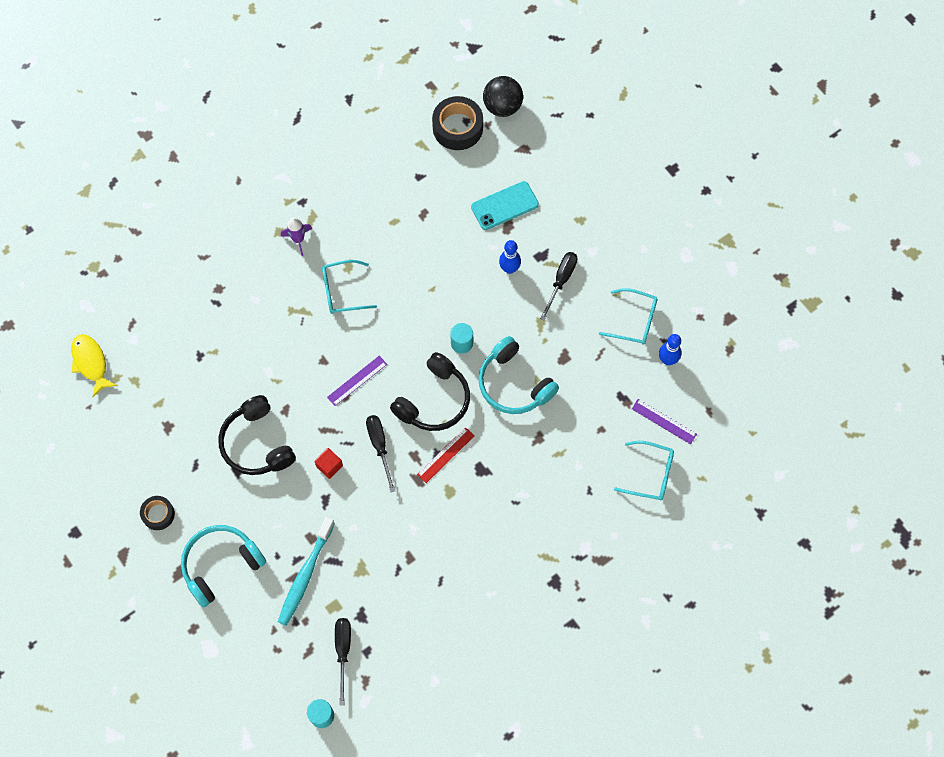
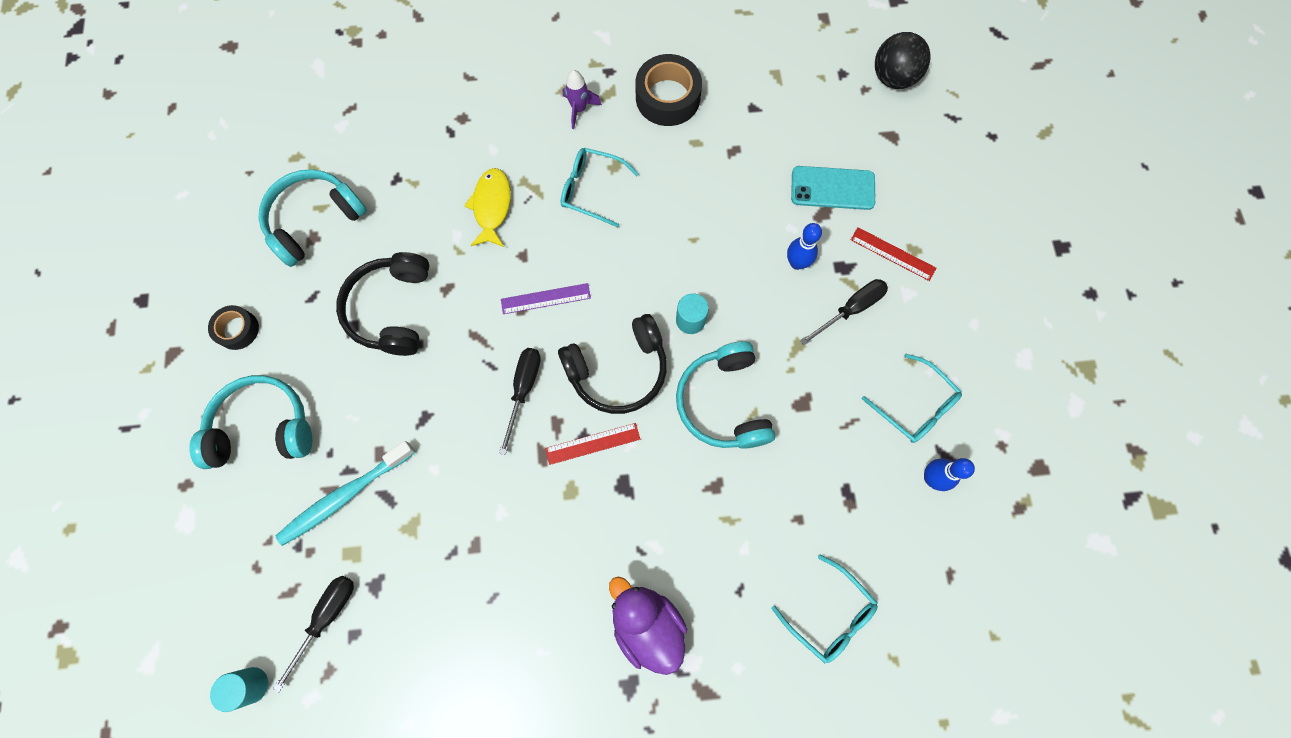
camera: 30 degrees right, 5 degrees up
(91, 363) = (282, 127): yellow fish -> yellow fish (492, 206)
(160, 414) = (314, 220): none -> turquoise headphones
(329, 466) = (453, 381): red cube -> none
(457, 128) = (828, 76): black tape -> black tape (668, 97)
(544, 542) = (647, 624): none -> purple duck
(568, 230) = (893, 254): none -> red ruler
(664, 421) = (884, 554): purple ruler -> none

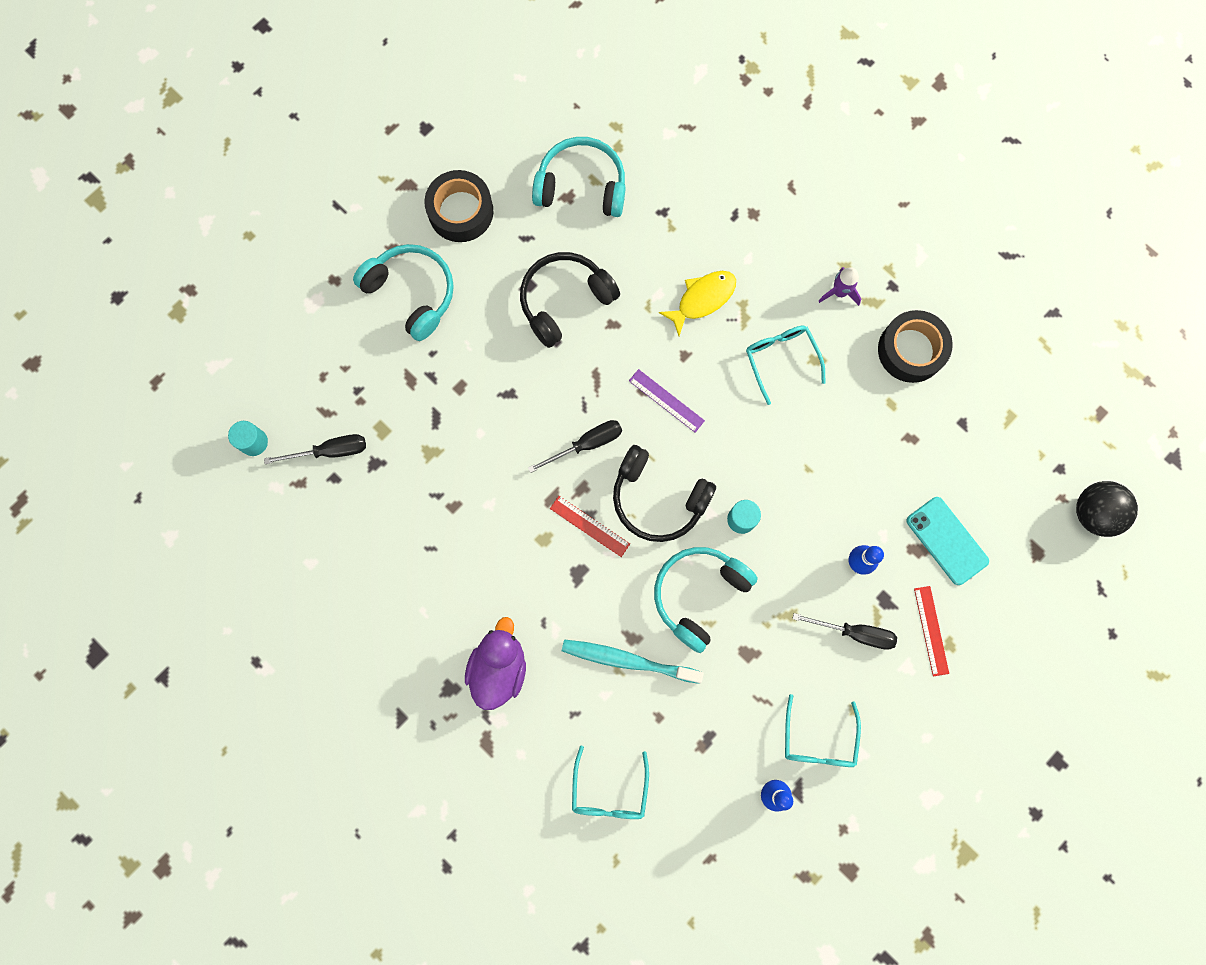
camera: 50 degrees right, 5 degrees up
(237, 330) = (460, 211): black tape -> black tape, size x1.72
(345, 496) = (414, 390): turquoise toothbrush -> turquoise toothbrush (627, 660)

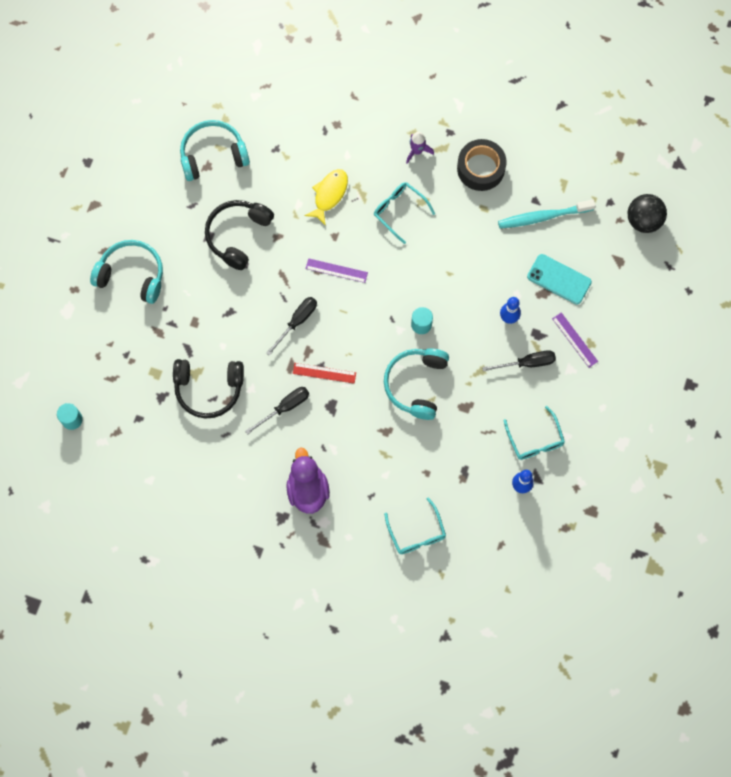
camera: 25 degrees left, 5 degrees down
(330, 451) = (127, 402): black screwdriver -> black screwdriver (285, 407)
(460, 211) = (139, 207): black tape -> none
(627, 660) = (389, 446): turquoise toothbrush -> turquoise toothbrush (543, 217)
(658, 499) = (361, 336): black headphones -> black headphones (209, 389)
(931, 630) = (574, 340): red ruler -> purple ruler

